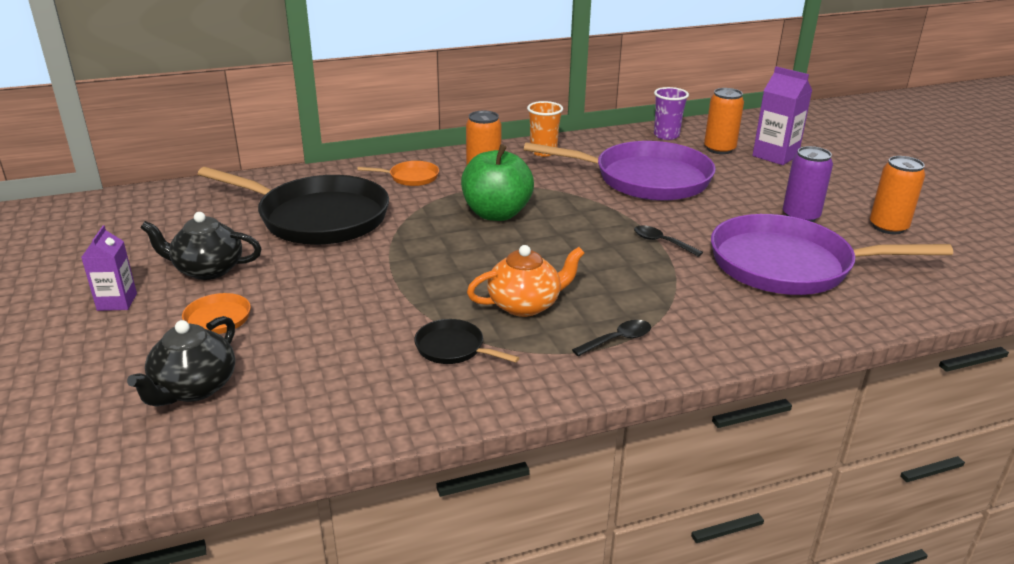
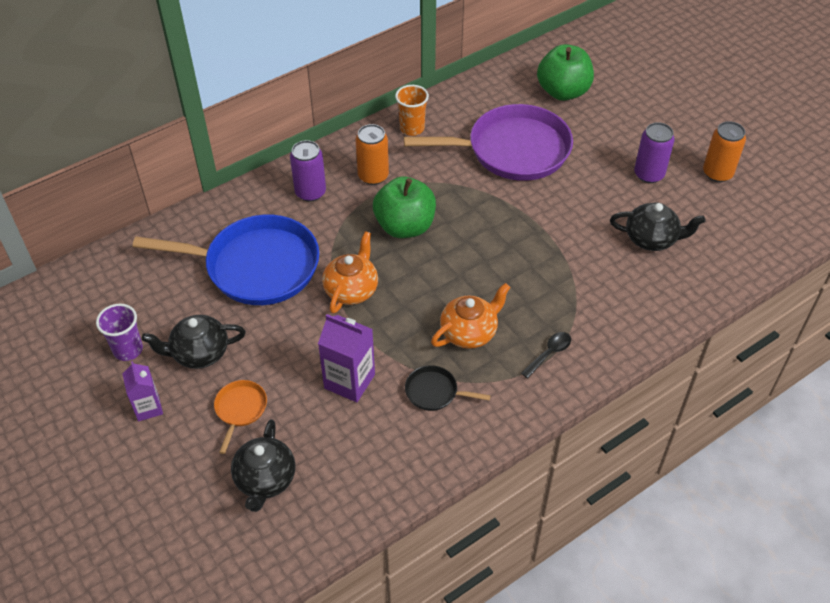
camera: 15 degrees left, 20 degrees up
(317, 218) = (256, 266): black pan -> blue pan
(408, 250) = (351, 290): none -> orange teapot
(411, 177) = (310, 192): orange pan -> purple can
(661, 242) = (549, 233): black spoon -> none
(666, 135) = (512, 80): purple cup -> purple cup (128, 350)
(719, 149) = (563, 92): orange can -> green apple
(775, 156) = (612, 92): purple carton -> purple carton (349, 381)
(788, 265) = (651, 239): purple pan -> black teapot

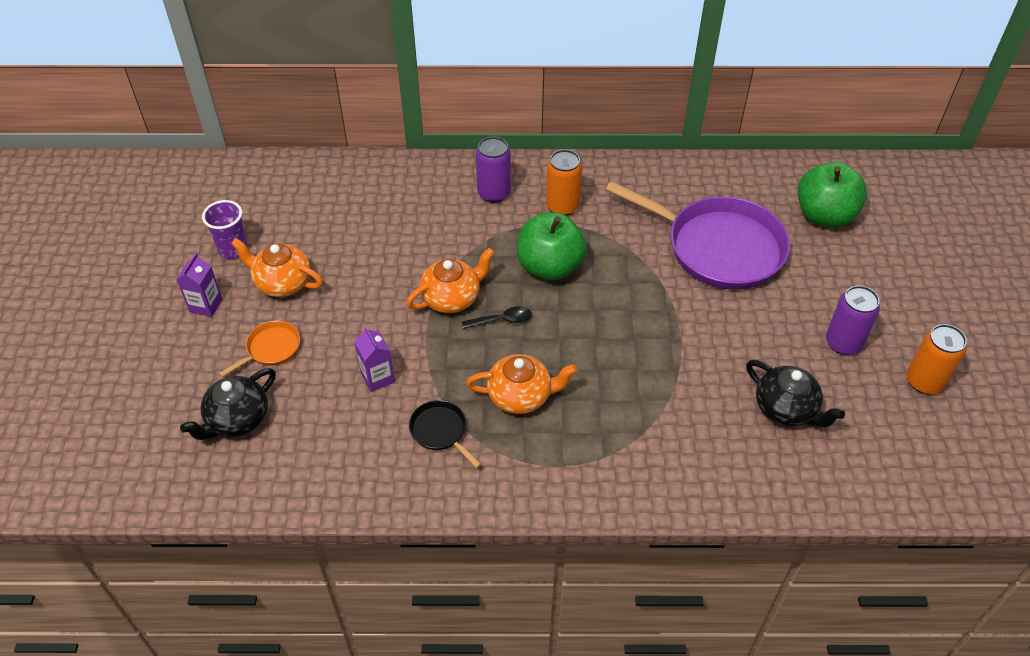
camera: 35 degrees right, 0 degrees up
(199, 353) = (282, 283): black teapot -> orange teapot
(256, 266) = (391, 234): blue pan -> none
(349, 381) = (377, 377): purple carton -> purple carton, size x0.65
(412, 128) = (638, 180): orange cup -> none
(549, 353) = (577, 460): black spoon -> black spoon (502, 320)

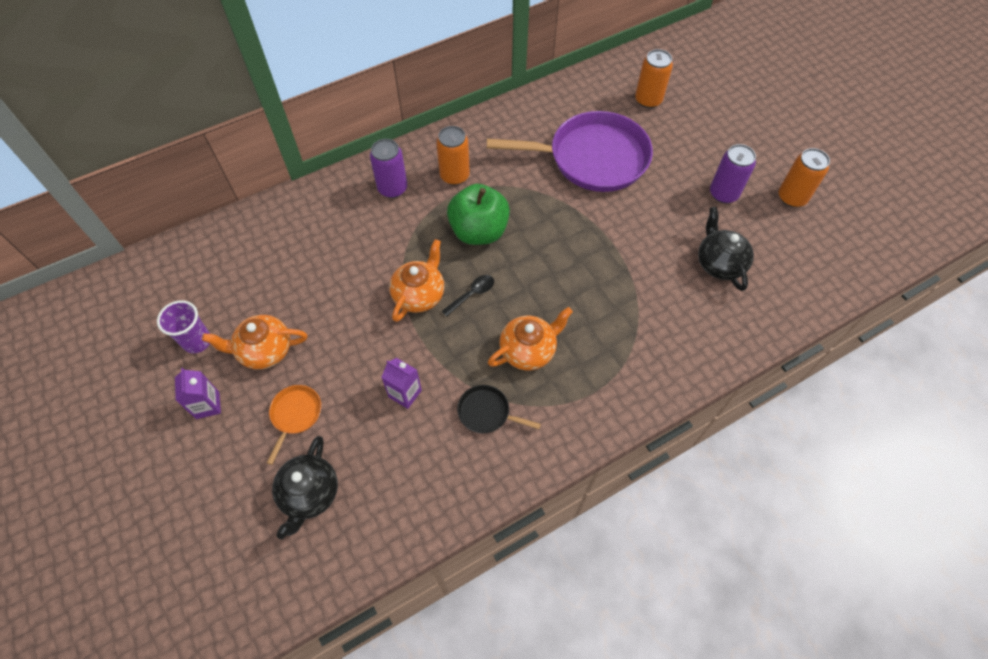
camera: 30 degrees left, 10 degrees up
(786, 409) = (719, 263): black teapot -> black teapot turned 120 degrees counterclockwise
(824, 215) = (648, 100): green apple -> orange can

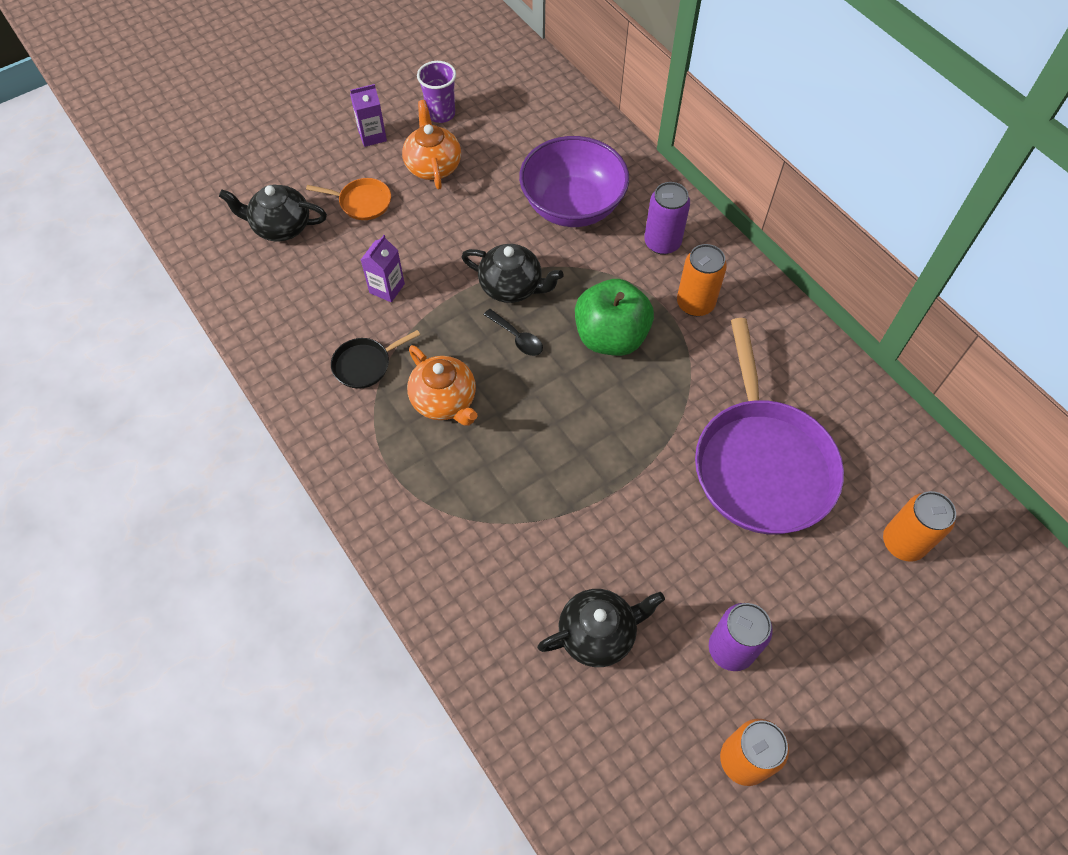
camera: 85 degrees right, 0 degrees up
(340, 244) = (572, 206): none -> purple bowl
(419, 295) = (511, 286): orange teapot -> black teapot
(487, 412) = (365, 364): black pan -> black pan turned 135 degrees counterclockwise

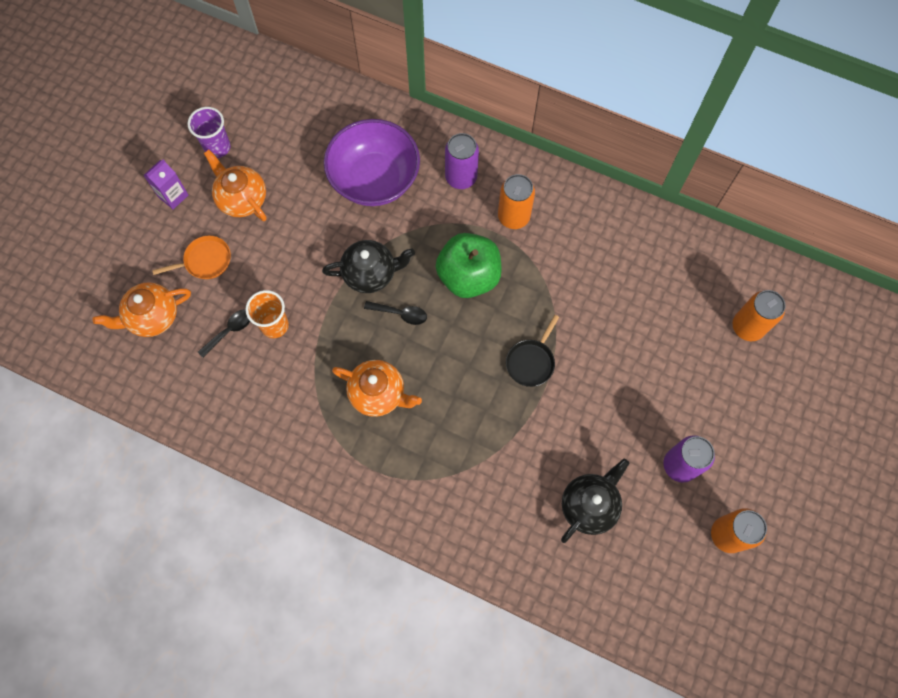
camera: 30 degrees left, 10 degrees up
(281, 226) = (152, 316): black teapot -> orange teapot
(342, 272) = (230, 331): none -> black spoon
(365, 364) = (299, 397): black pan -> black pan (531, 362)
(387, 288) = (274, 325): purple carton -> orange cup
(761, 464) = (628, 320): purple pan -> none

